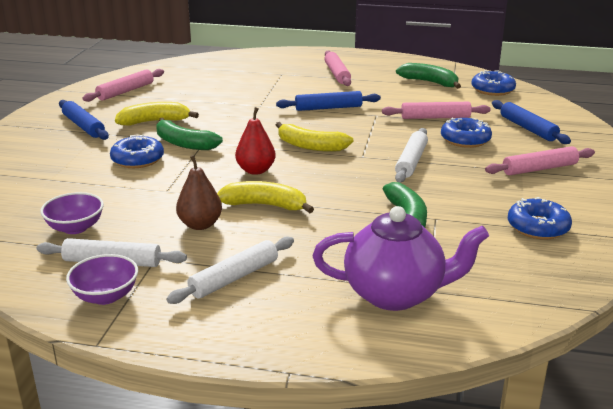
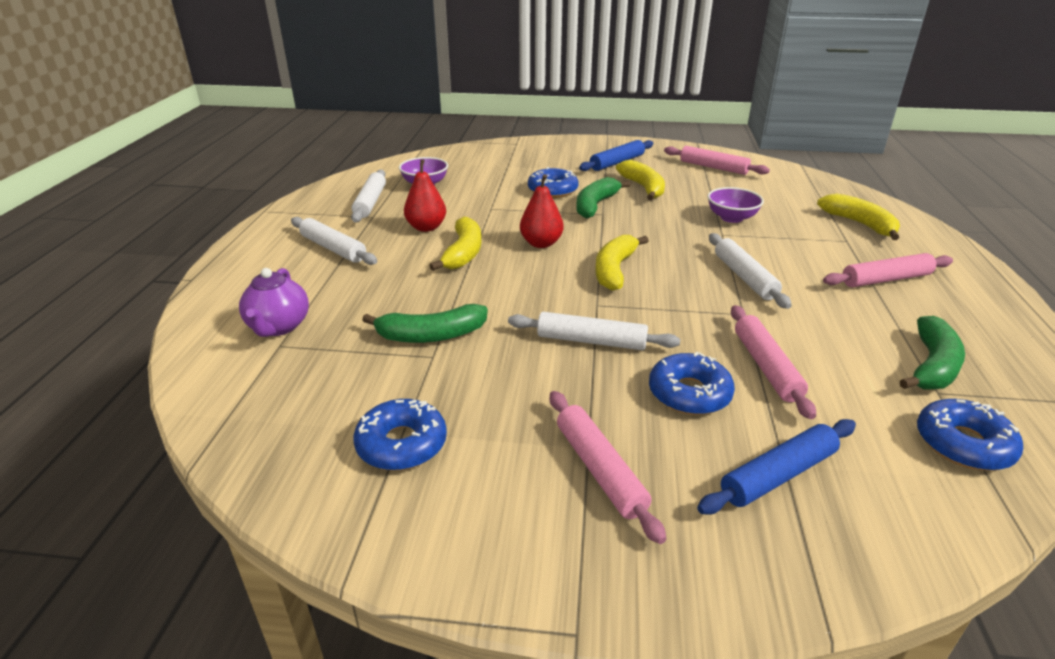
camera: 85 degrees right, 5 degrees up
(106, 296) = (323, 206): purple bowl -> purple bowl (731, 218)
(200, 224) = (426, 227): brown pear -> red pear
(258, 66) = (860, 224): none -> yellow banana
(328, 108) = (744, 277): blue rolling pin -> white rolling pin
(395, 294) = (278, 327): purple teapot -> purple teapot, size x0.64

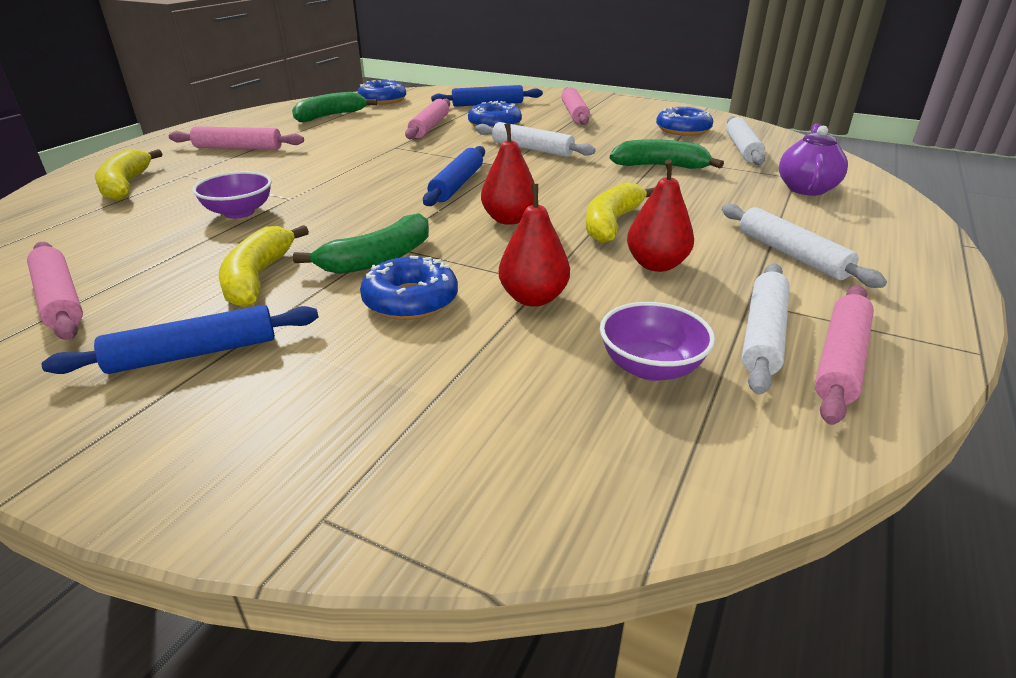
camera: 160 degrees left, 0 degrees up
(337, 198) = (841, 361): none -> pink rolling pin
(491, 200) = (533, 298): none -> red pear
(614, 270) = (457, 185): yellow banana -> blue rolling pin
(744, 277) = (347, 164): white rolling pin -> white rolling pin (742, 148)

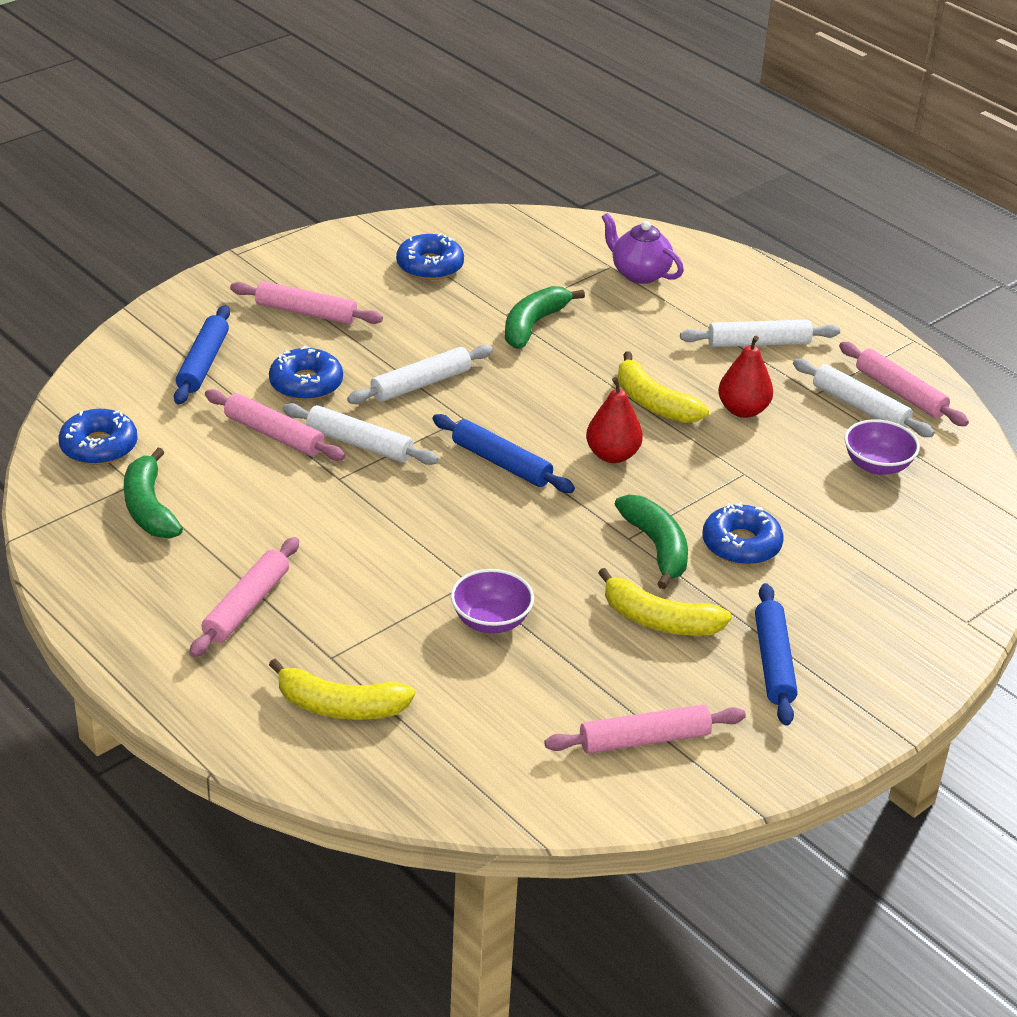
camera: 70 degrees left, 5 degrees up
(533, 298) = (767, 485): red pear -> none
(742, 148) = (516, 258): white rolling pin -> white rolling pin (359, 444)

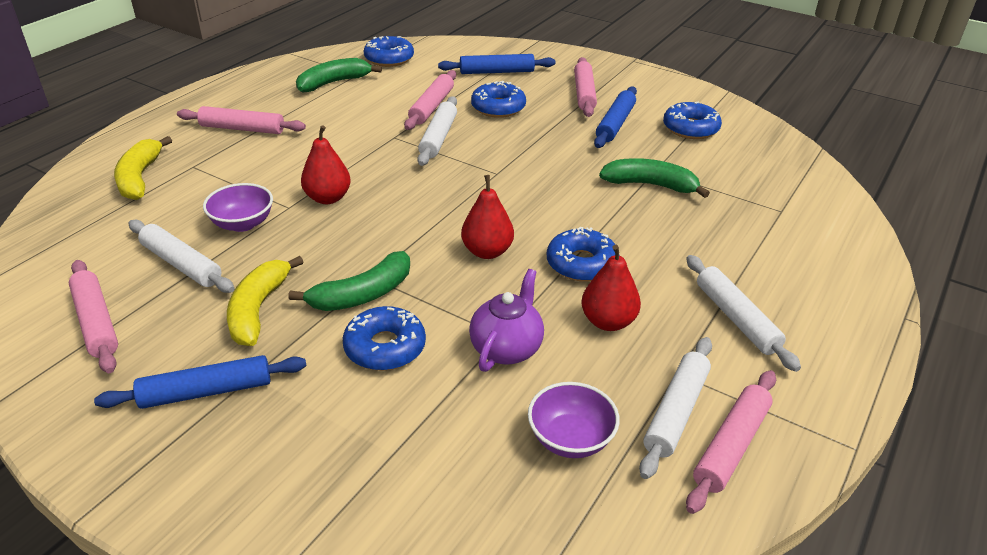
camera: 75 degrees right, 0 degrees up
(421, 384) = (529, 149): white rolling pin -> white rolling pin (182, 264)
(463, 549) = (328, 198): none -> red pear
(501, 463) = (446, 199): blue rolling pin -> blue rolling pin (615, 124)
(639, 274) = (785, 228): purple teapot -> purple teapot (506, 348)
(653, 403) = (581, 264): yellow banana -> blue donut

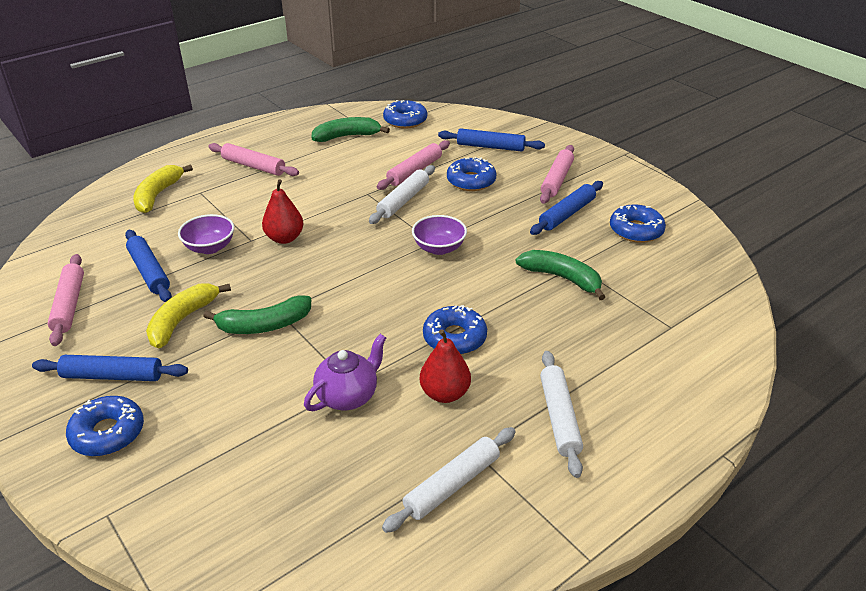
camera: 20 degrees right, 0 degrees up
(182, 264) = (149, 272): white rolling pin -> blue rolling pin
(385, 347) = (256, 372): blue donut -> blue donut (108, 433)
(487, 251) = (382, 310): red pear -> none
(570, 439) = (352, 483): purple bowl -> purple bowl (439, 248)
(731, 446) = (480, 526): pink rolling pin -> none

